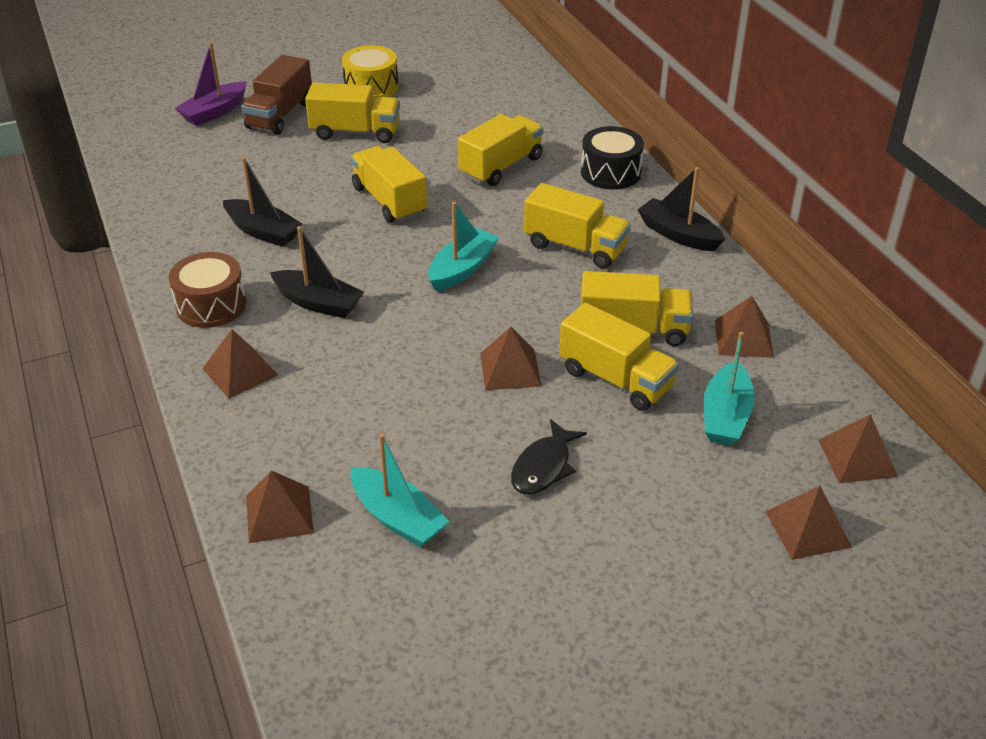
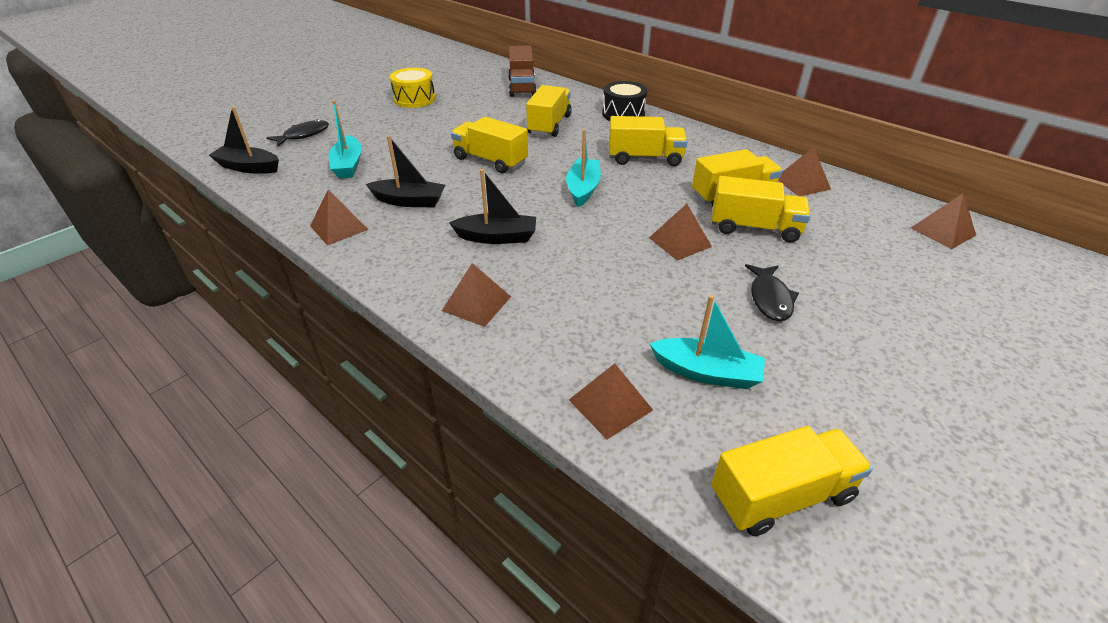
camera: 25 degrees left, 0 degrees up
(211, 305) = (409, 262): brown drum -> none
(214, 112) = (303, 135): purple boat -> black fish
(280, 115) = (359, 127): brown truck -> brown truck (522, 87)
(355, 132) = (427, 126): yellow truck -> yellow truck (781, 496)
(678, 235) = (700, 137): black boat -> black boat (248, 167)
(725, 416) = (844, 230): turquoise boat -> turquoise boat (348, 165)
(808, 529) = (969, 282): brown pyramid -> brown pyramid (339, 227)

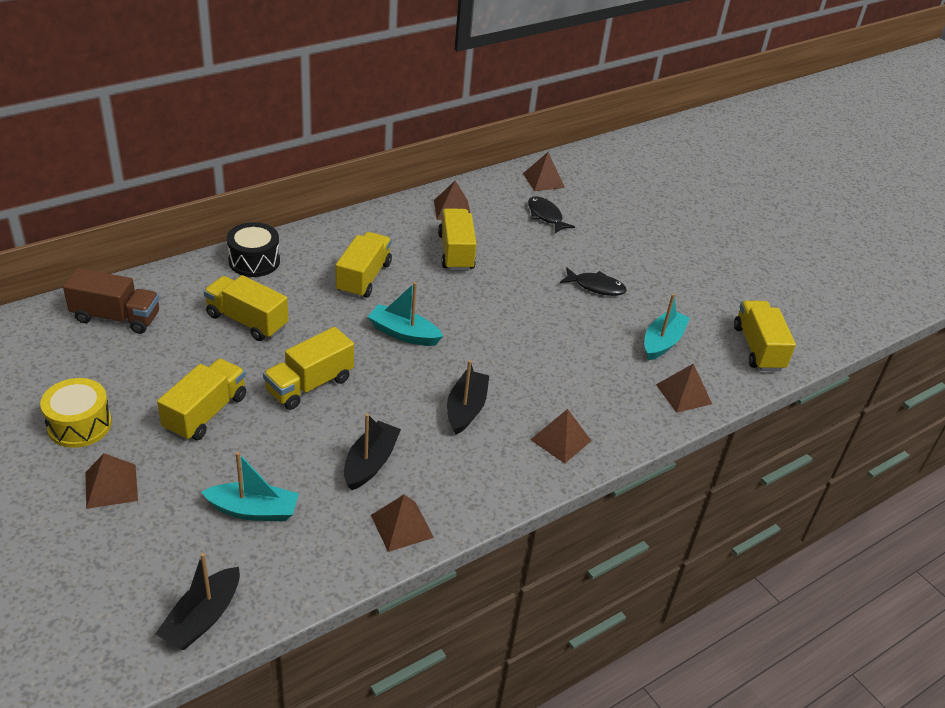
camera: 80 degrees left, 0 degrees up
(303, 135) = (128, 555): black fish -> black fish (545, 216)
(680, 242) = (513, 304): brown pyramid -> brown pyramid (111, 486)
(754, 228) = (508, 260): yellow truck -> yellow truck (205, 413)

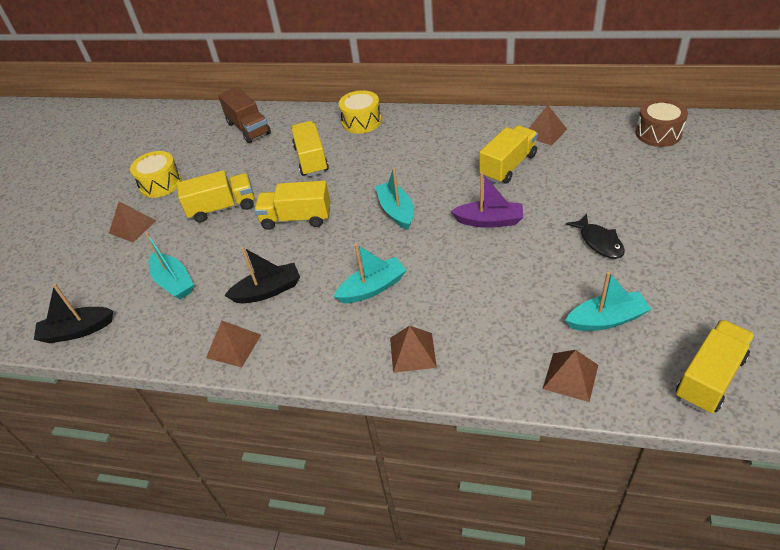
camera: 55 degrees right, 5 degrees up
(254, 261) = (361, 121): black drum -> yellow drum
(364, 278) = (417, 159): yellow truck -> none
(466, 409) = (372, 288): black boat -> turquoise boat
(495, 306) = (489, 221): none -> purple boat
(543, 180) = (658, 133): brown pyramid -> brown drum
(545, 216) = (623, 164): black fish -> none

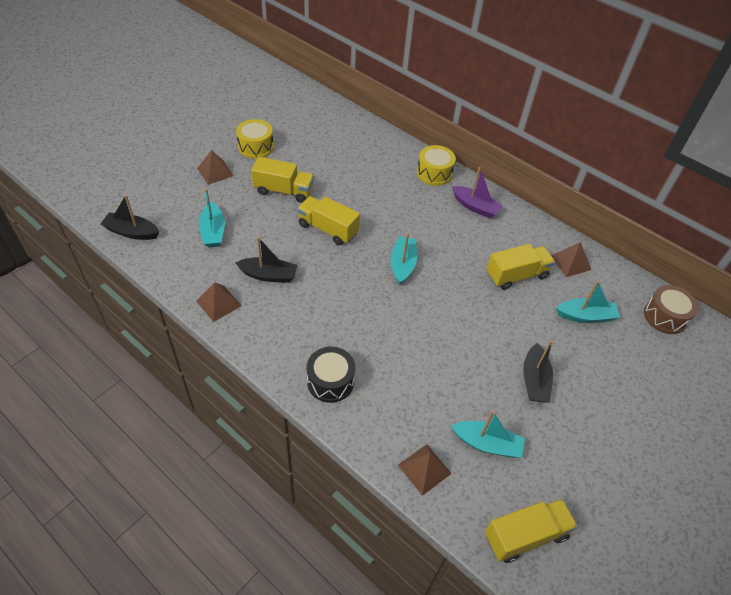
camera: 20 degrees right, 5 degrees up
(248, 128) = (347, 133): brown truck -> none
(311, 159) = (373, 186): yellow truck -> none
(372, 288) = (340, 316): turquoise boat -> turquoise boat (585, 316)
(412, 352) = (330, 381): brown pyramid -> black drum
(489, 221) = (464, 313): purple boat -> purple boat (475, 207)
(599, 242) = (534, 380): black fish -> black boat

